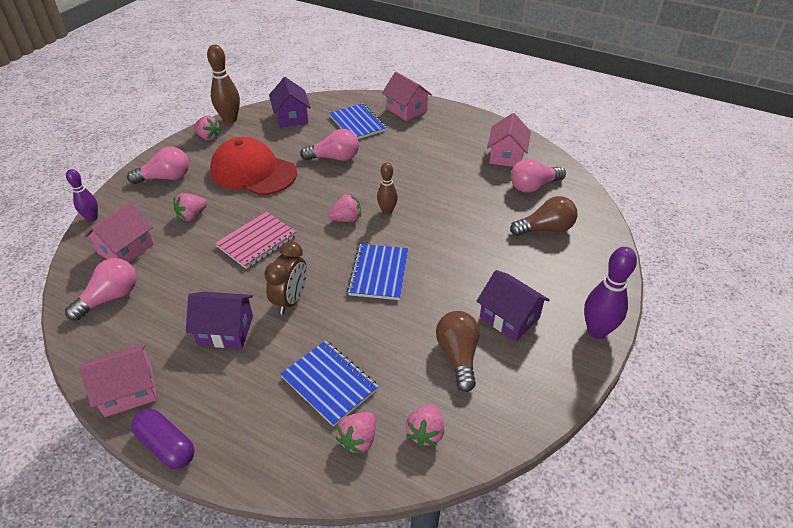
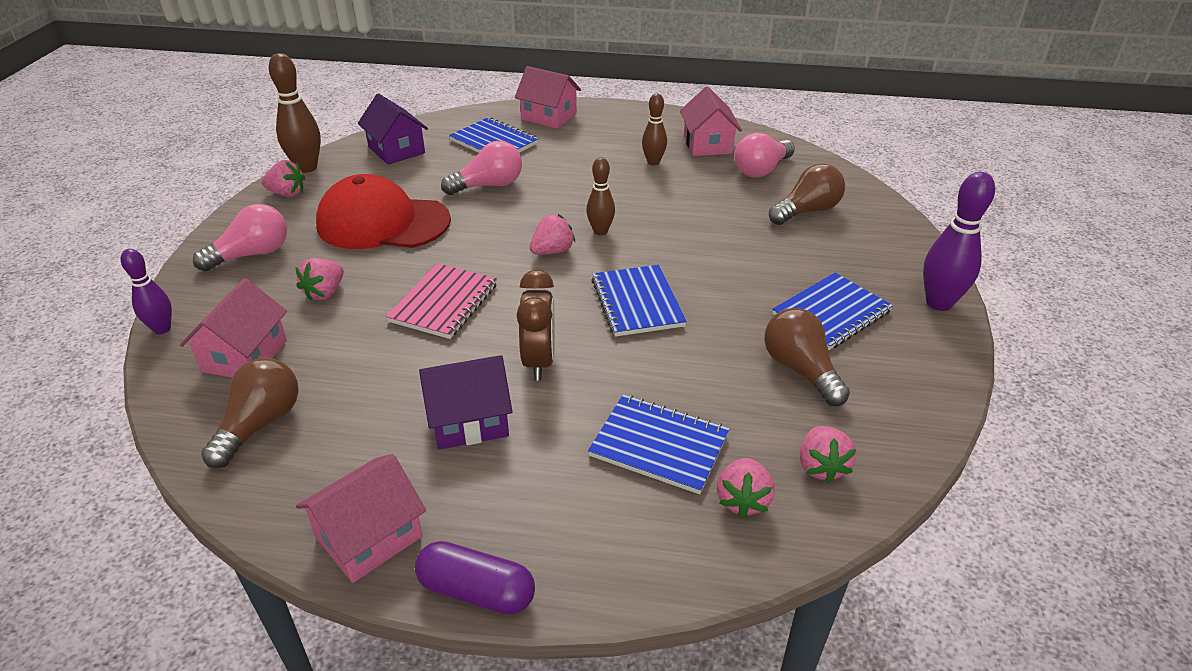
camera: 20 degrees left, 5 degrees down
(110, 298) = (260, 424): pink light bulb -> brown light bulb
(457, 163) = (653, 162): none -> brown bowling pin
(509, 317) = (831, 313): purple house -> blue notebook

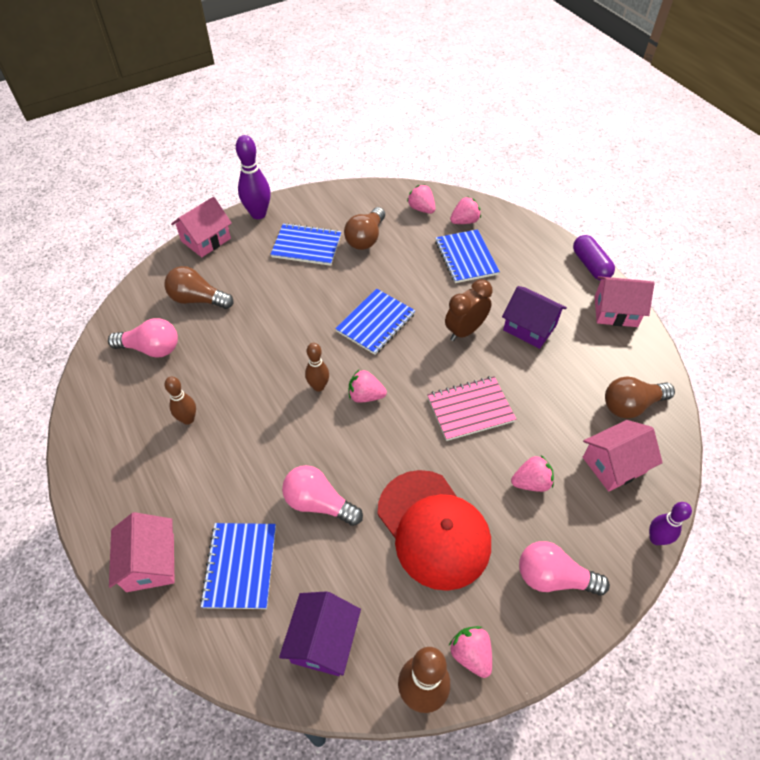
camera: 130 degrees left, 15 degrees up
(707, 144) = (127, 403): pink house -> pink house (206, 240)
(821, 467) = (421, 209): pink strawberry -> pink strawberry turned 90 degrees counterclockwise

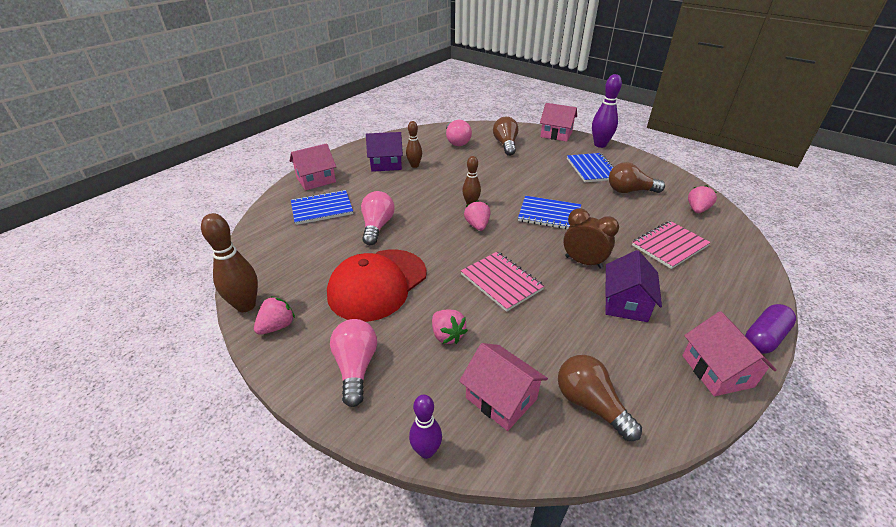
camera: 70 degrees right, 15 degrees down
(323, 641) = (278, 252): purple house -> purple house (386, 164)
(464, 221) = (714, 236): pink strawberry -> none
(466, 258) = (669, 246): blue notebook -> pink notebook

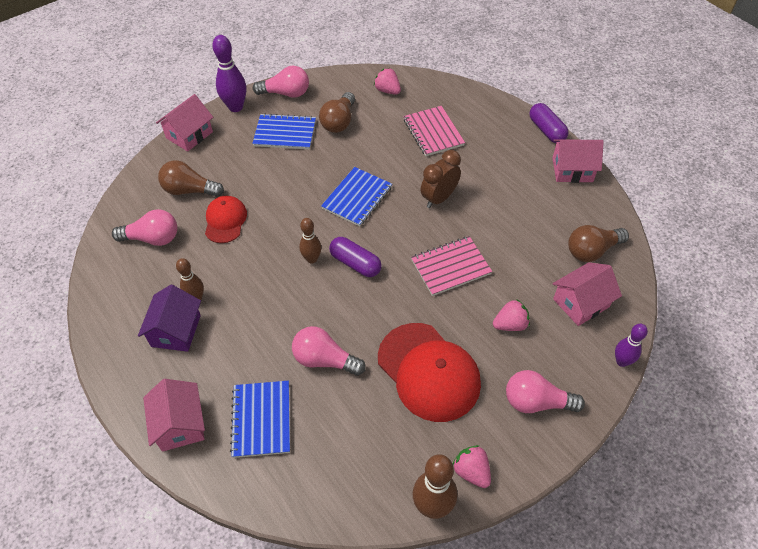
camera: 75 degrees left, 15 degrees up
(477, 225) = (355, 263): pink strawberry -> purple capsule
(487, 162) = (225, 221): none -> red cap
(626, 303) = (497, 190): purple house -> none
(636, 161) = (286, 93): none -> pink light bulb

